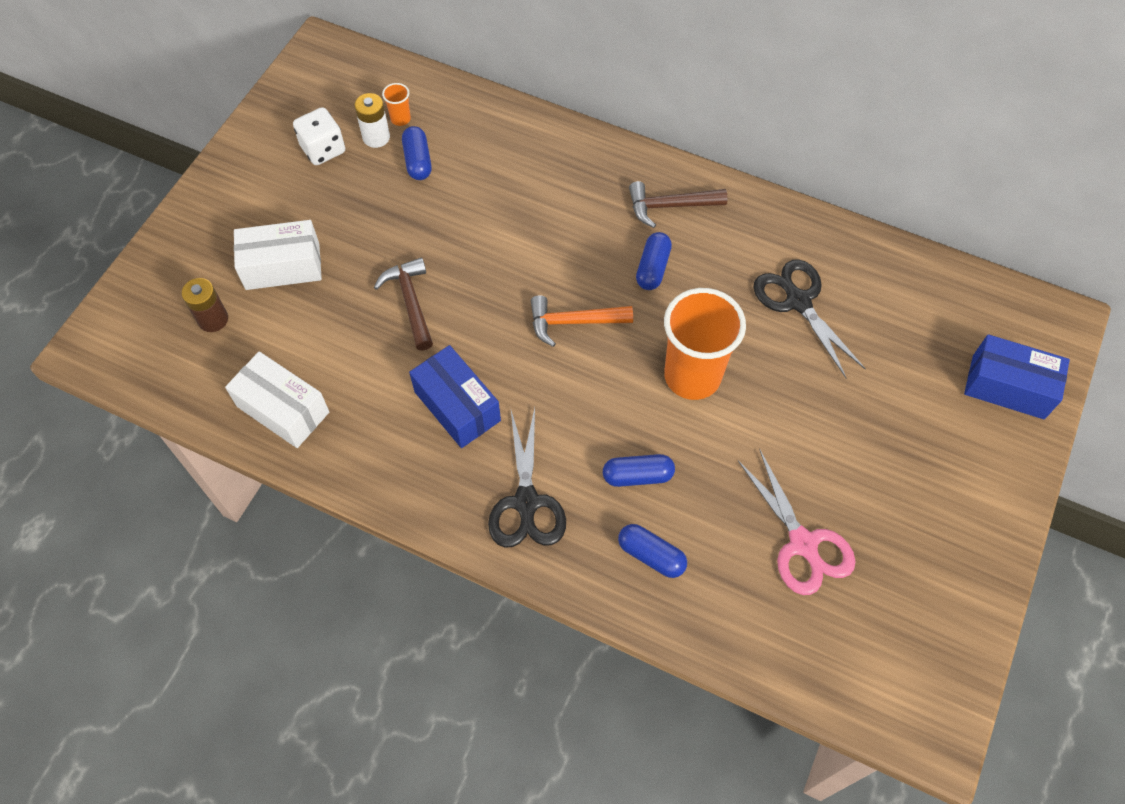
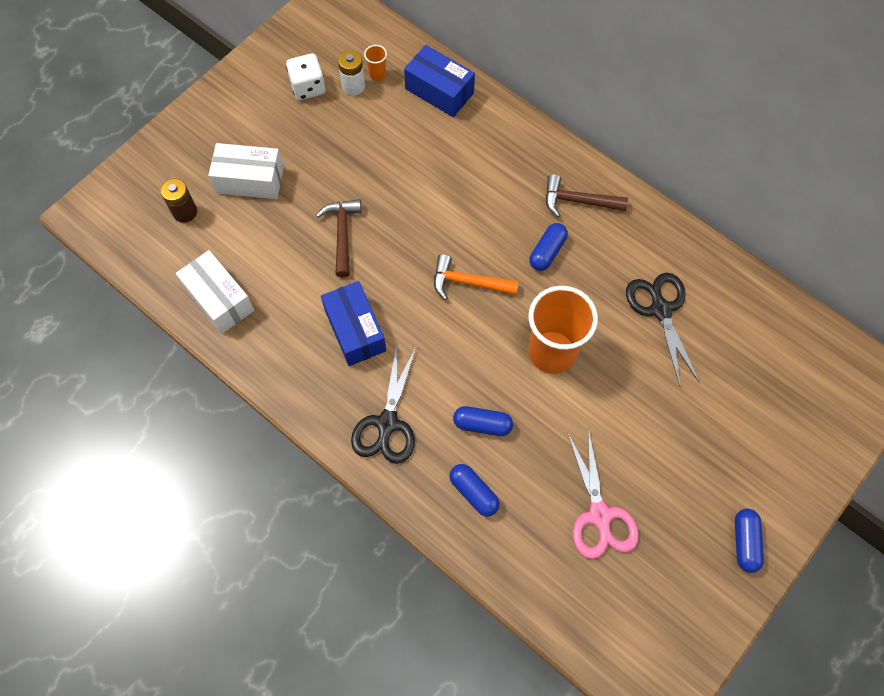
camera: 15 degrees right, 5 degrees up
(418, 161) = (381, 114): blue capsule -> blue capsule (745, 542)
(1008, 387) = (817, 427): blue box -> blue box (439, 91)

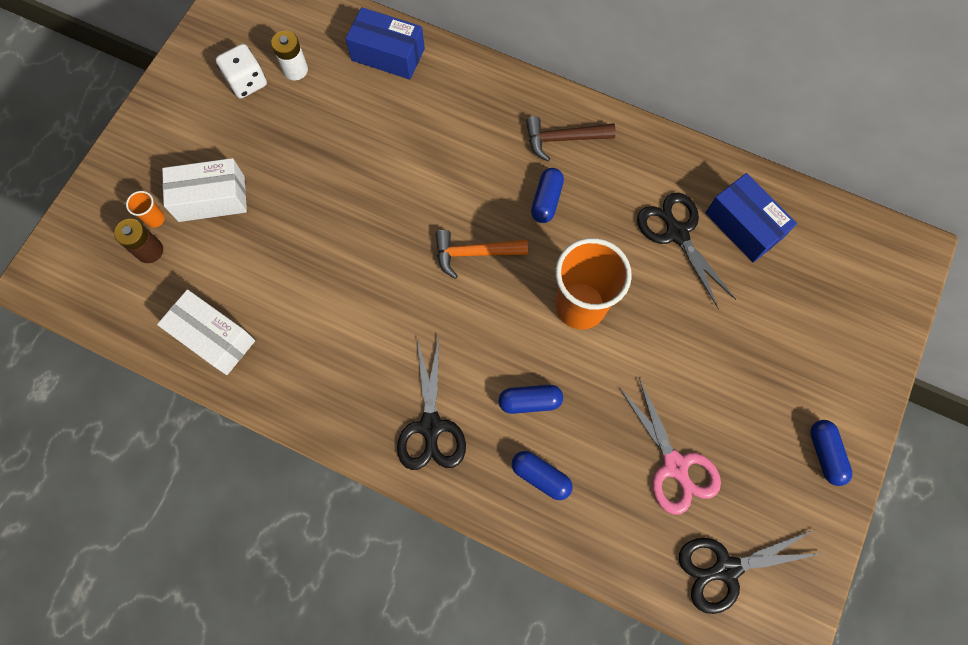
camera: 15 degrees left, 5 degrees up
(342, 234) = (327, 233): brown hammer -> none
(355, 330) = (369, 335): blue box -> blue box (743, 225)
(377, 74) = (317, 51): orange cup -> orange cup (155, 219)
(621, 620) = (725, 569): none -> black scissors

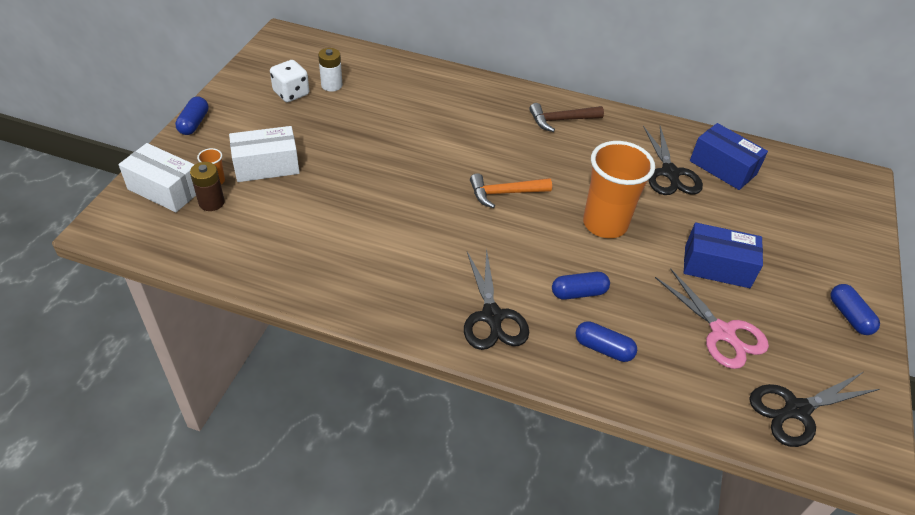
camera: 10 degrees left, 25 degrees down
(214, 338) = (276, 261): white box -> white box (165, 189)
(388, 54) = (407, 75): blue box -> blue box (717, 267)
(546, 200) = (557, 157): blue capsule -> blue capsule (194, 123)
(676, 232) = (670, 174): black scissors -> black scissors turned 150 degrees counterclockwise

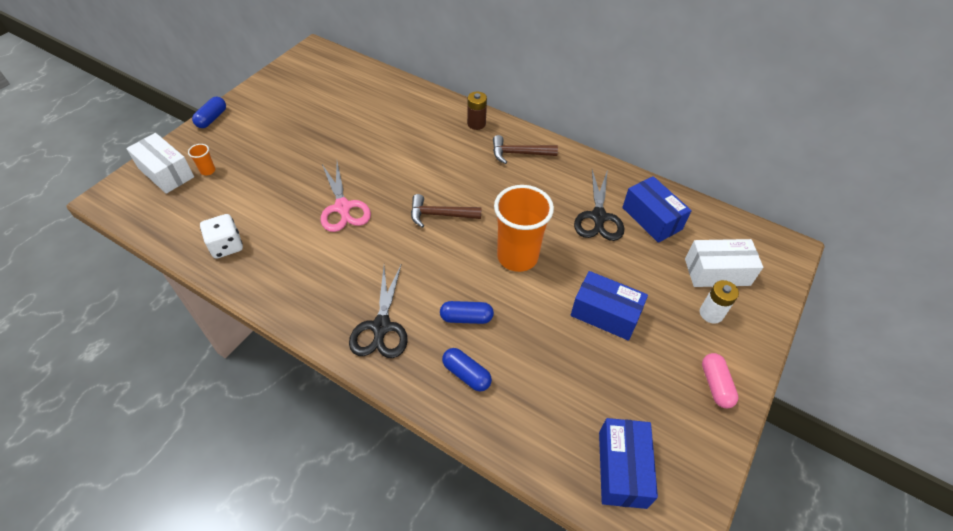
camera: 15 degrees right, 5 degrees up
(211, 202) = (197, 189): brown battery -> brown battery (476, 124)
(266, 166) = (253, 163): white box -> white box (717, 272)
(291, 93) = (299, 101): white dice -> white dice (226, 246)
(331, 85) = (335, 98): white battery -> white battery (711, 313)
(504, 193) = (440, 215): orange hammer -> brown hammer
(723, 333) = (584, 380): pink scissors -> pink scissors (343, 208)
(796, 410) = (622, 469): black scissors -> blue box
(849, 316) = (715, 385): blue capsule -> pink capsule

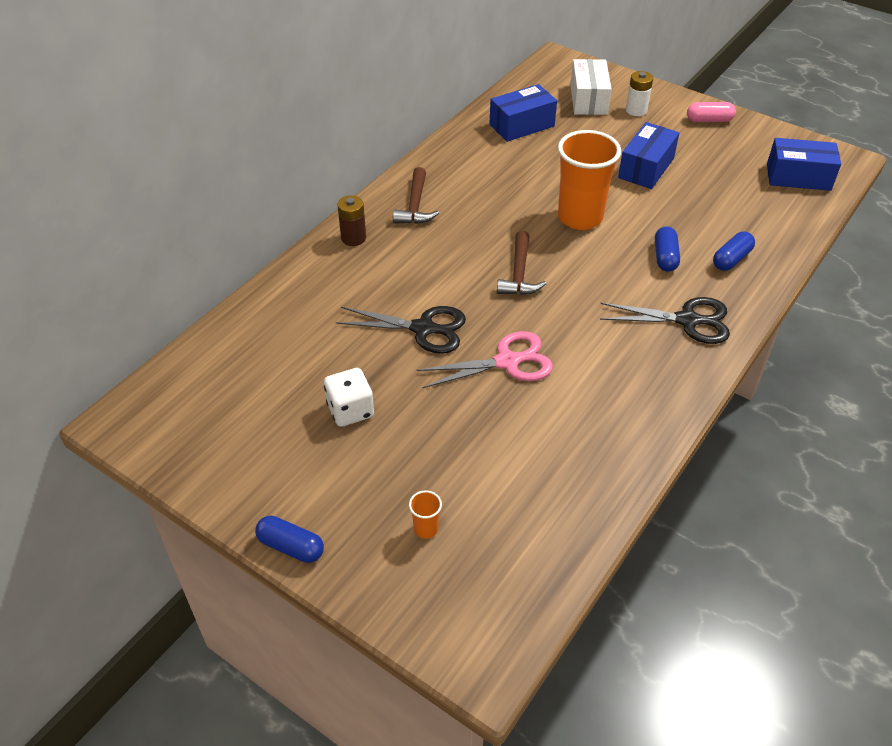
camera: 85 degrees left, 5 degrees down
(166, 173) = (427, 588): white box -> none
(226, 246) = (581, 479): white dice -> white dice (350, 410)
(598, 217) = (521, 158): black scissors -> black scissors (424, 329)

